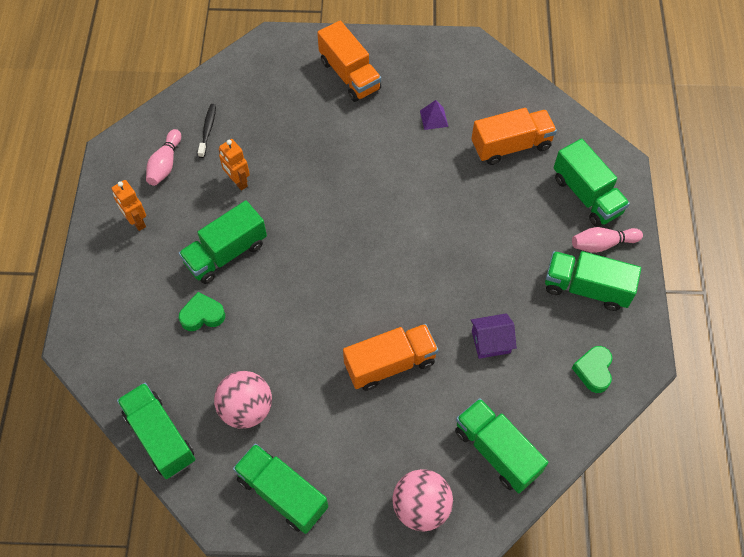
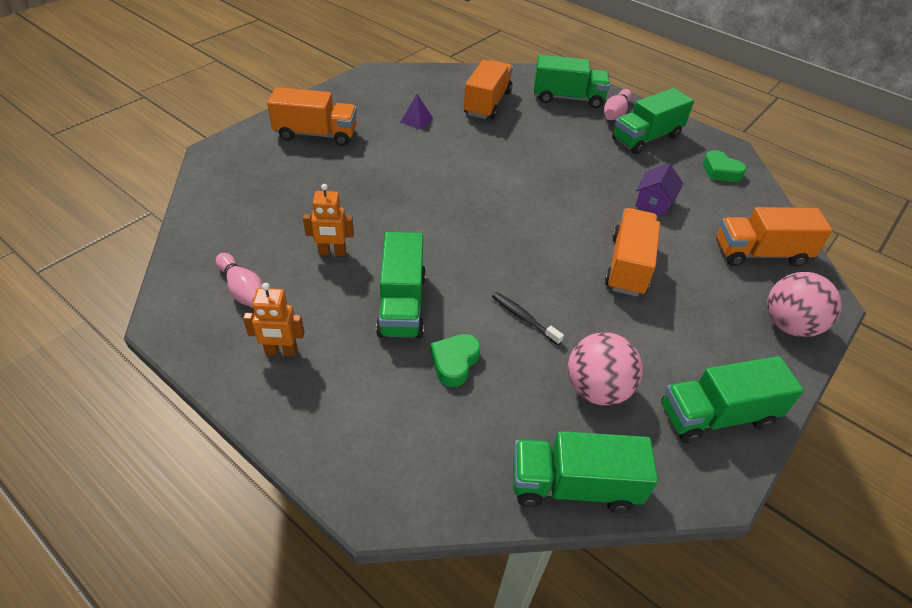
camera: 55 degrees left, 15 degrees down
(208, 130) = (247, 240): black toothbrush -> black toothbrush (523, 318)
(496, 451) = (760, 253): green truck -> orange truck

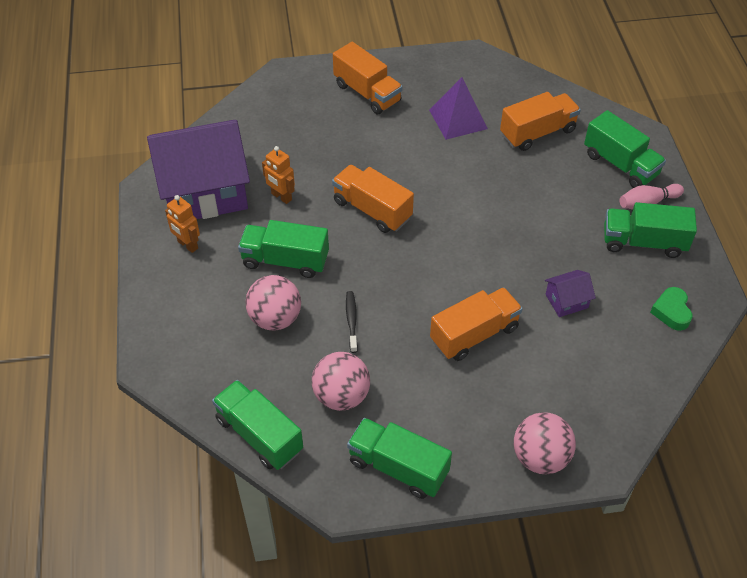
camera: 45 degrees right, 5 degrees up
(243, 290) = (204, 191): pink bowling pin -> purple house
(402, 305) = (285, 261): green truck -> green truck turned 60 degrees clockwise
(416, 120) = (458, 119): purple pyramid -> purple pyramid, size x1.89
(454, 362) = (275, 318): green heart -> pink ball
(760, 253) = (599, 396): orange truck -> orange truck (372, 210)

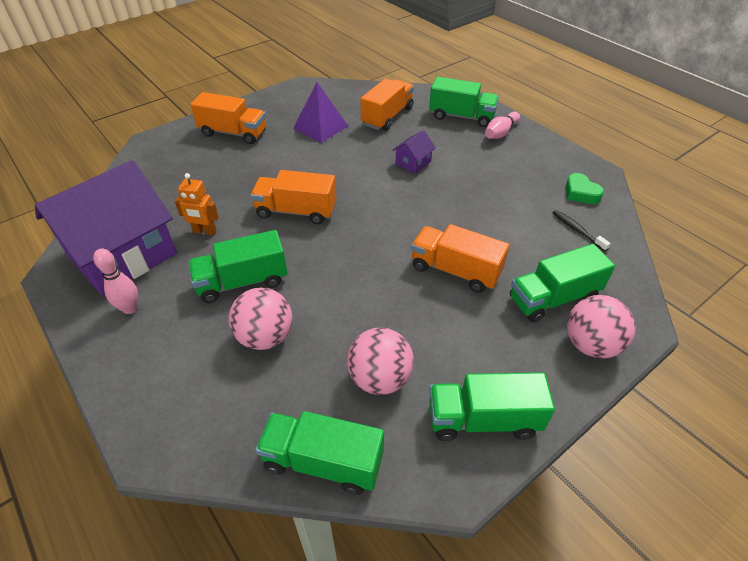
camera: 30 degrees left, 5 degrees down
(187, 245) = (130, 308): orange robot -> pink bowling pin
(351, 320) = (341, 306): black toothbrush -> black toothbrush (577, 230)
(474, 334) = (455, 270): orange truck -> orange truck turned 90 degrees counterclockwise
(566, 301) = (503, 216): purple house -> purple house (413, 163)
(643, 242) = (520, 157): green truck -> green truck (553, 298)

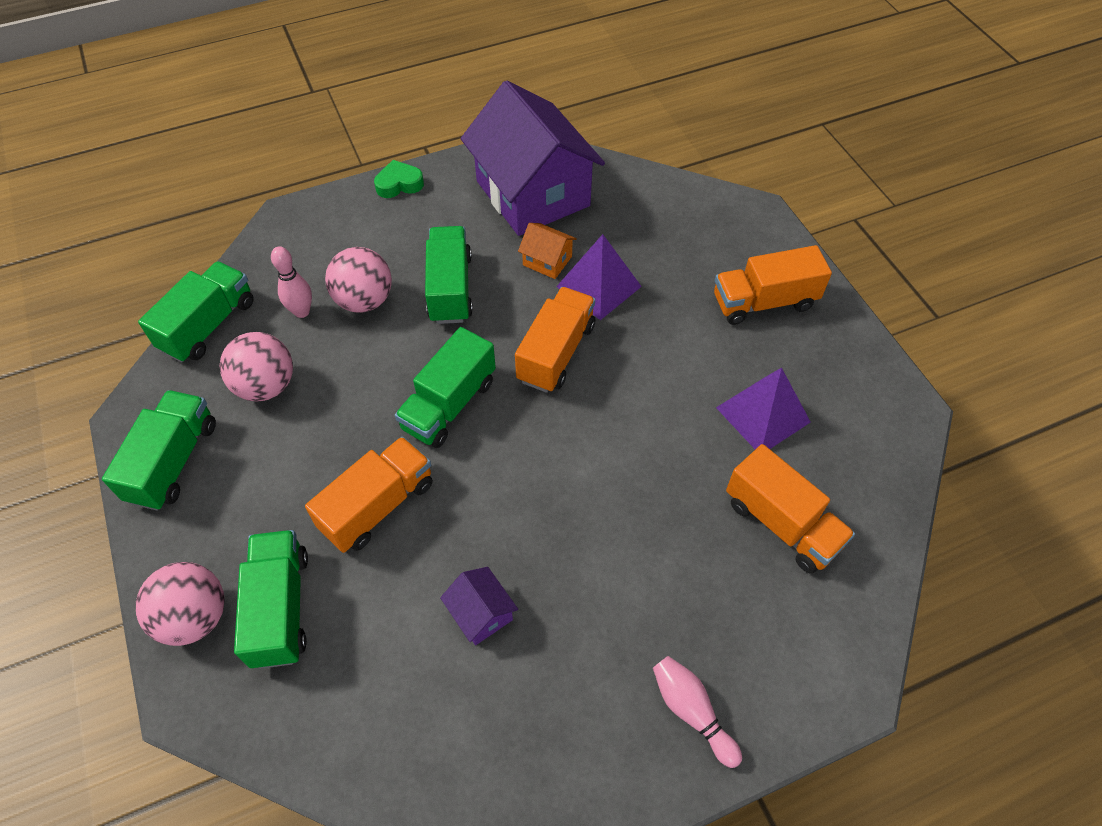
camera: 105 degrees right, 10 degrees up
(130, 308) = (450, 201): pink bowling pin -> pink bowling pin (302, 311)
(204, 232) = (547, 261): orange robot -> orange house
(229, 201) = (599, 286): none -> purple pyramid
(233, 133) = (764, 302): orange truck -> orange truck turned 45 degrees clockwise
(413, 163) = (630, 525): purple house -> purple house (481, 613)
(461, 116) = (763, 657): green truck -> green truck (449, 404)
(577, 230) = (387, 714): black toothbrush -> none
(580, 193) = (471, 774): green heart -> green heart (399, 184)

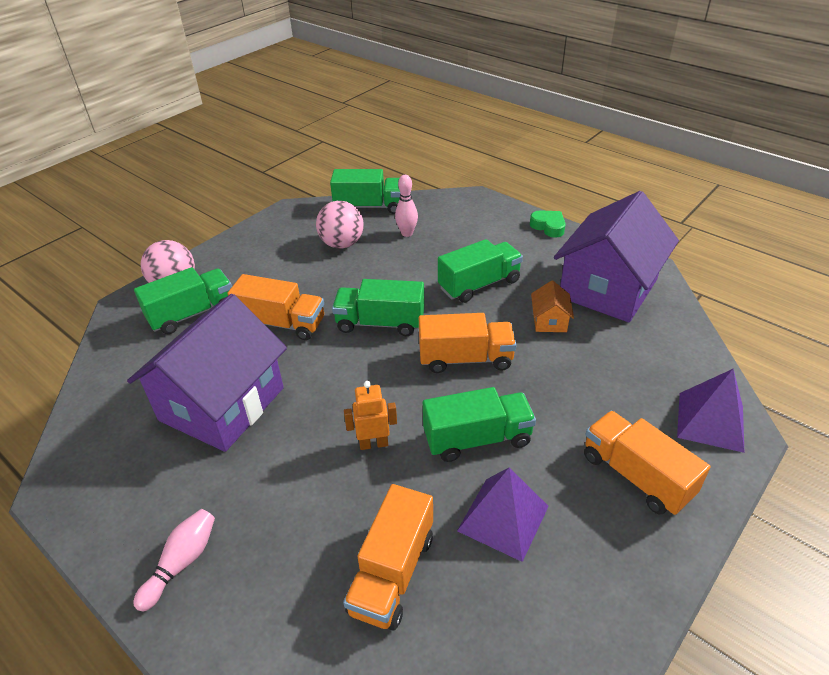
camera: 65 degrees right, 15 degrees down
(173, 461) = (270, 235): green truck -> green truck (477, 439)
(364, 300) = (436, 253): pink ball -> none
(481, 613) = (222, 404): purple house -> purple house, size x2.50
(599, 286) = (551, 358): purple pyramid -> purple pyramid (710, 421)
(625, 480) = (373, 443): none -> orange robot

